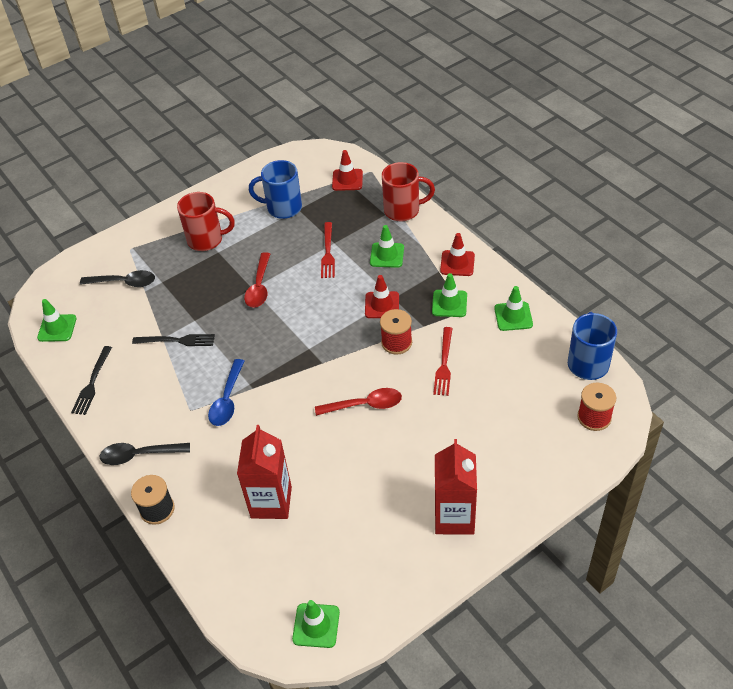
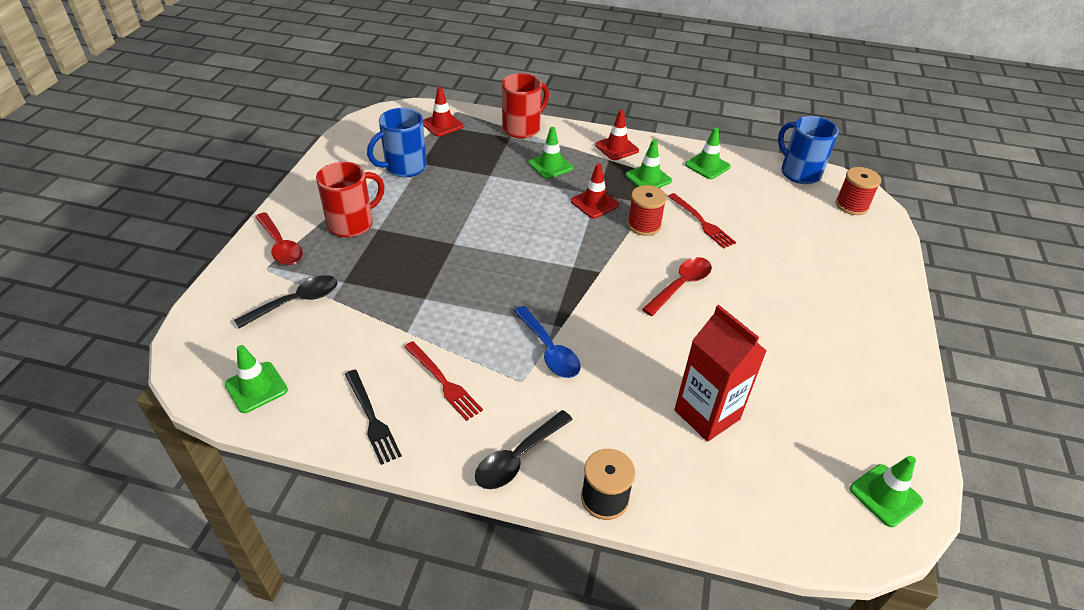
camera: 45 degrees left, 5 degrees down
(178, 340) = (428, 325): black fork -> none
(259, 287) = (460, 239): red spoon -> red spoon (280, 246)
(328, 253) = (494, 185): red fork -> red fork (444, 383)
(454, 517) = (861, 330): red carton -> none

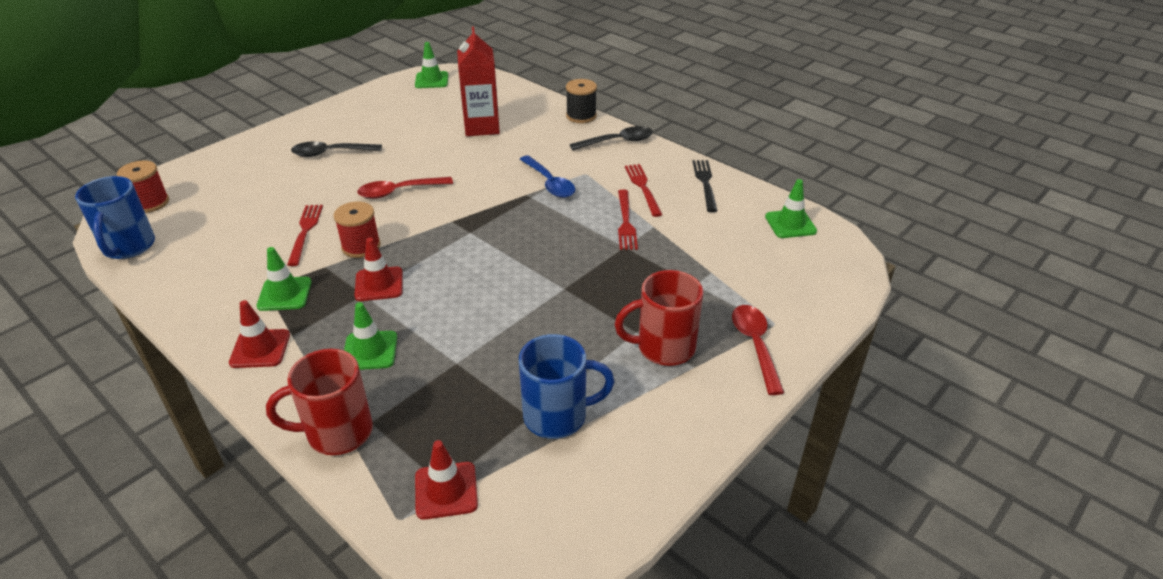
camera: 150 degrees left, 5 degrees down
(296, 302) = (747, 279): black spoon -> black spoon (331, 153)
(437, 326) = (626, 223): none -> red fork
(549, 350) = (549, 183): blue spoon -> blue spoon turned 150 degrees clockwise
(707, 166) = (200, 287): green traffic cone -> none

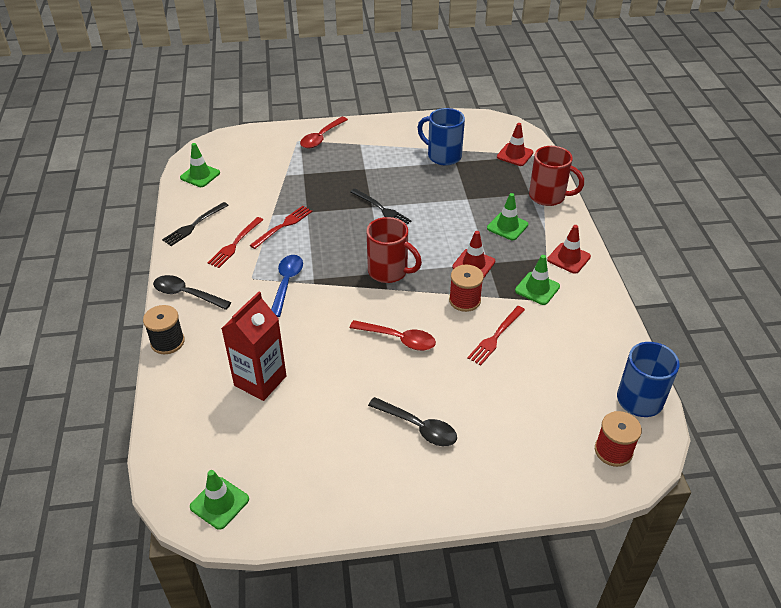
camera: 140 degrees left, 5 degrees up
(548, 291) = (382, 209): none -> black fork
(663, 348) = (362, 156): red mug -> red mug (389, 271)

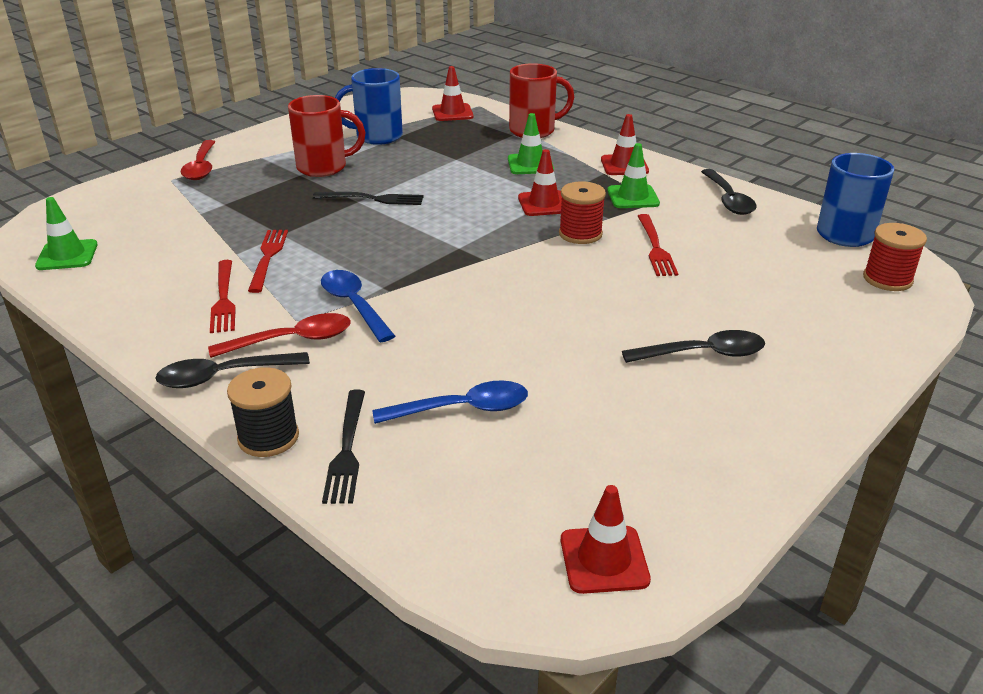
camera: 40 degrees left, 10 degrees down
(193, 225) = (131, 306): black fork -> black fork (347, 451)
(219, 503) = (604, 559): green traffic cone -> red traffic cone
(260, 381) = (462, 409): red carton -> blue spoon
(389, 271) = (464, 244): red mug -> red mug (324, 167)
(398, 339) = (564, 293): red spoon -> red spoon (292, 340)
(599, 325) = (728, 199): none -> black spoon

